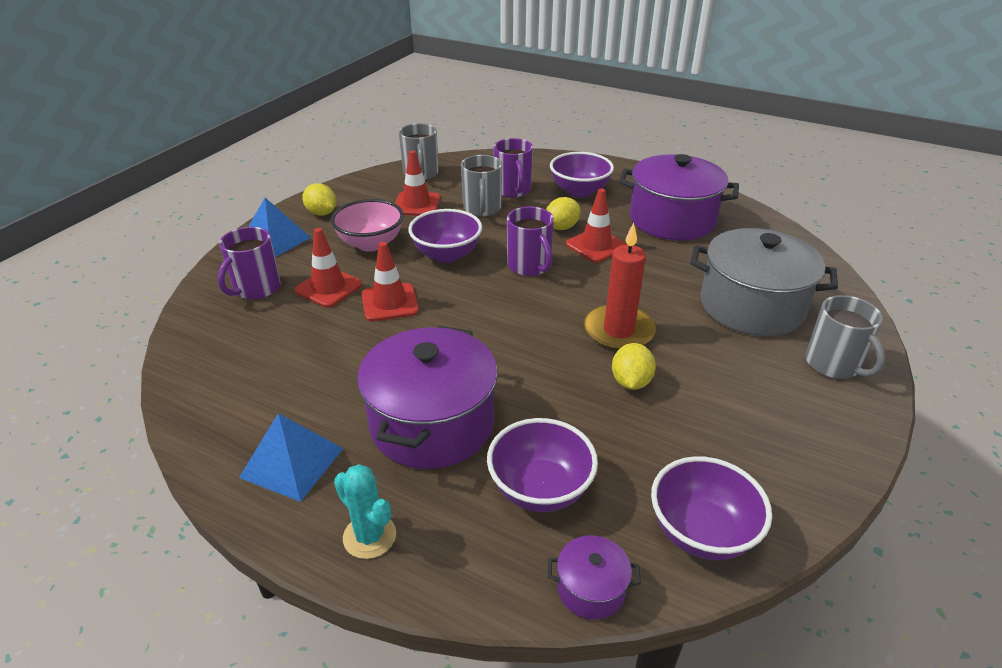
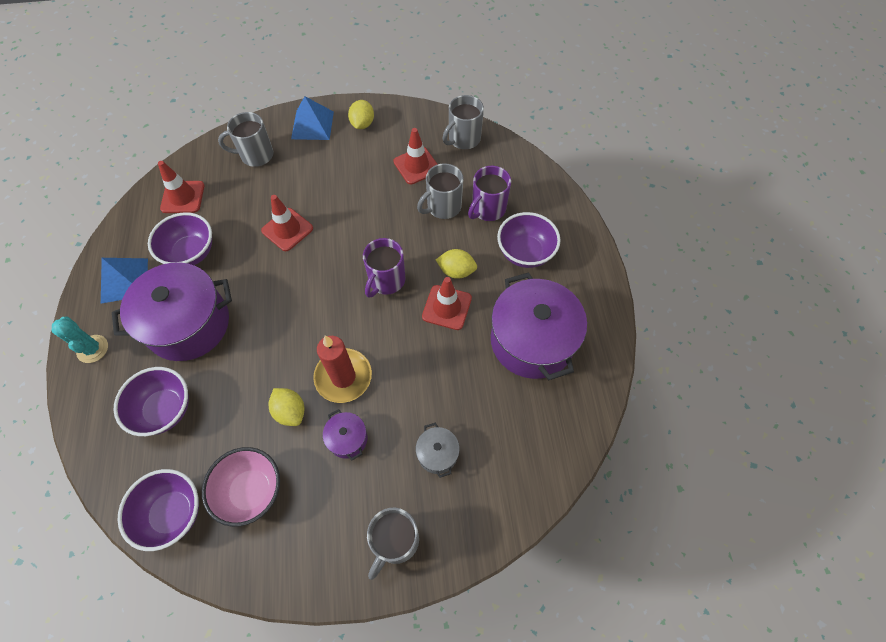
camera: 55 degrees right, 25 degrees up
(256, 289) = (256, 155): purple mug -> grey mug
(328, 288) = (281, 188): red traffic cone -> red traffic cone (183, 197)
(369, 536) = (92, 349): turquoise cactus -> turquoise cactus turned 45 degrees counterclockwise
(371, 244) = (346, 175): pink bowl -> pink bowl (251, 491)
(446, 255) = (364, 224): purple bowl -> purple bowl (191, 253)
(591, 589) = (105, 472): purple pot -> purple pot (347, 439)
(631, 382) = (290, 411): yellow lemon -> yellow lemon turned 75 degrees clockwise
(751, 306) = (437, 454): grey pot -> grey pot, size x0.44

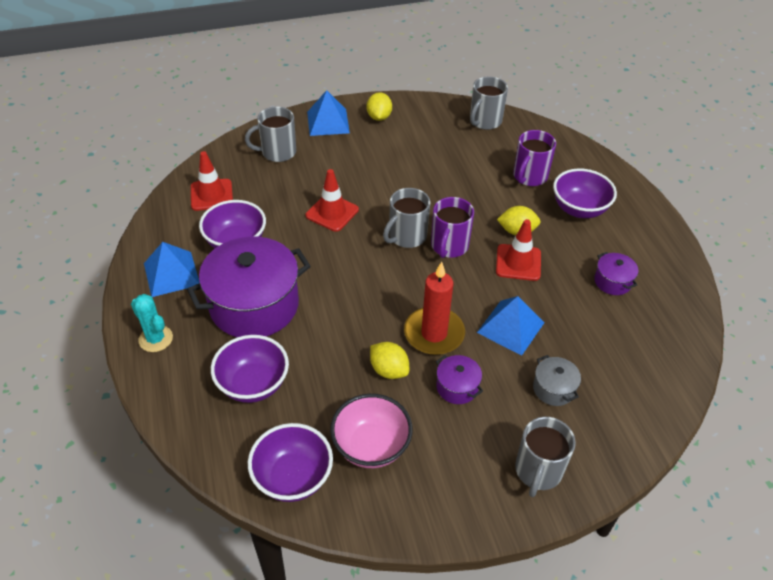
camera: 10 degrees left, 15 degrees down
(416, 166) = (445, 147): red traffic cone -> none
(417, 379) = (511, 327): none -> blue pyramid
(443, 207) = (484, 179): grey mug -> grey mug (406, 236)
(532, 341) = (612, 282): purple pot -> purple pot, size x0.44

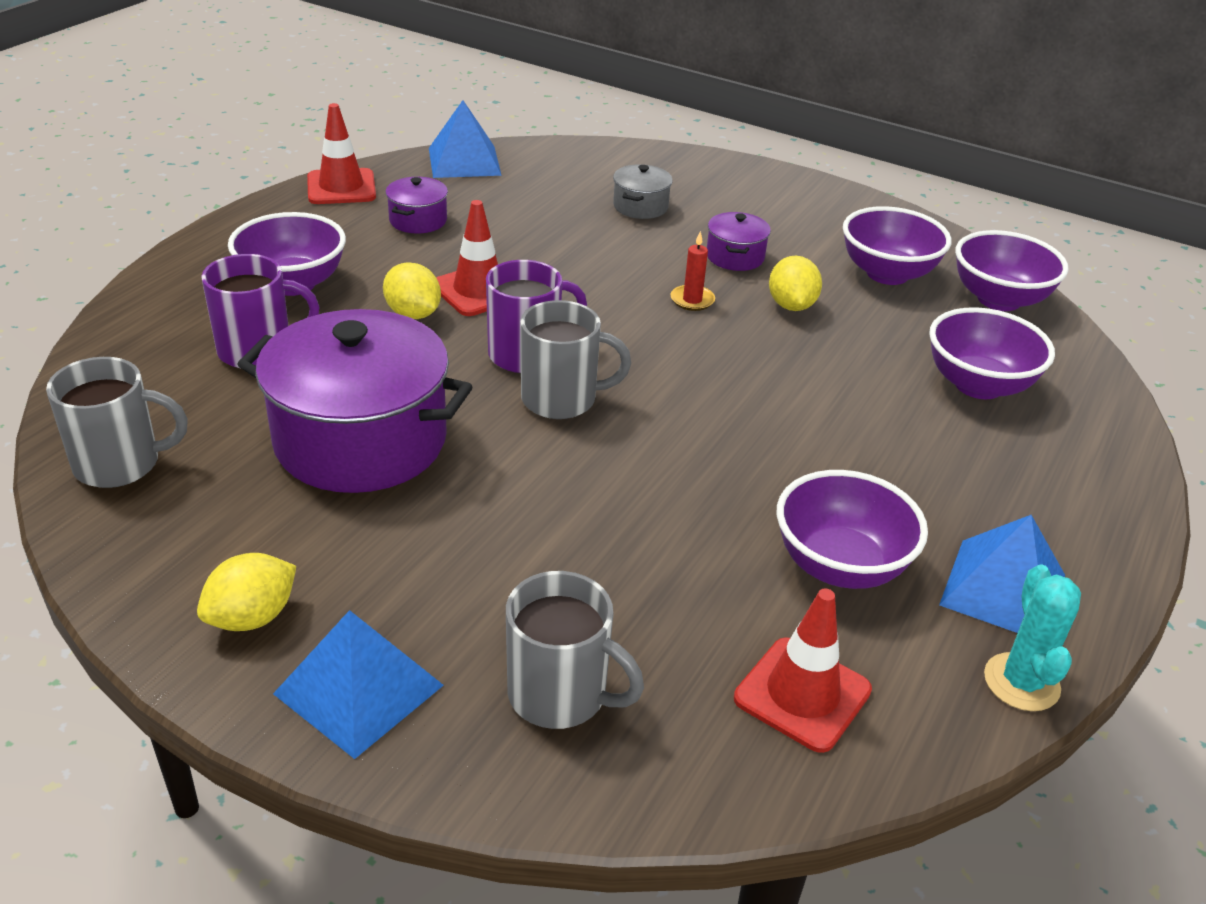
camera: 135 degrees left, 10 degrees down
(156, 339) = (1091, 511): turquoise cactus -> turquoise cactus (1021, 682)
(254, 305) = (896, 460): purple pot -> purple pot (360, 440)
(332, 213) = (619, 503): red traffic cone -> red traffic cone (341, 187)
(371, 446) = (887, 274): pink bowl -> purple bowl
(434, 333) = (692, 300): red candle -> red candle, size x0.47
(511, 327) = (598, 257): blue pyramid -> blue pyramid (464, 161)
(538, 471) = (745, 185): grey mug -> none

